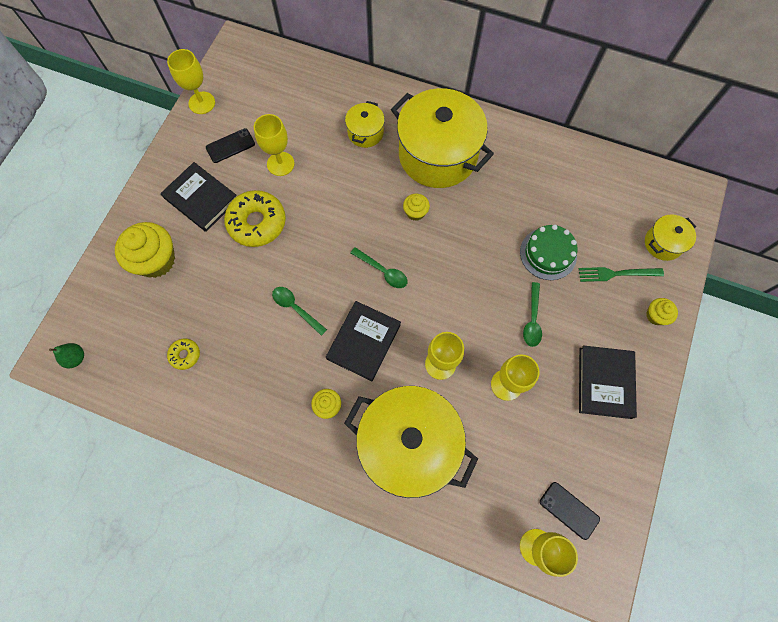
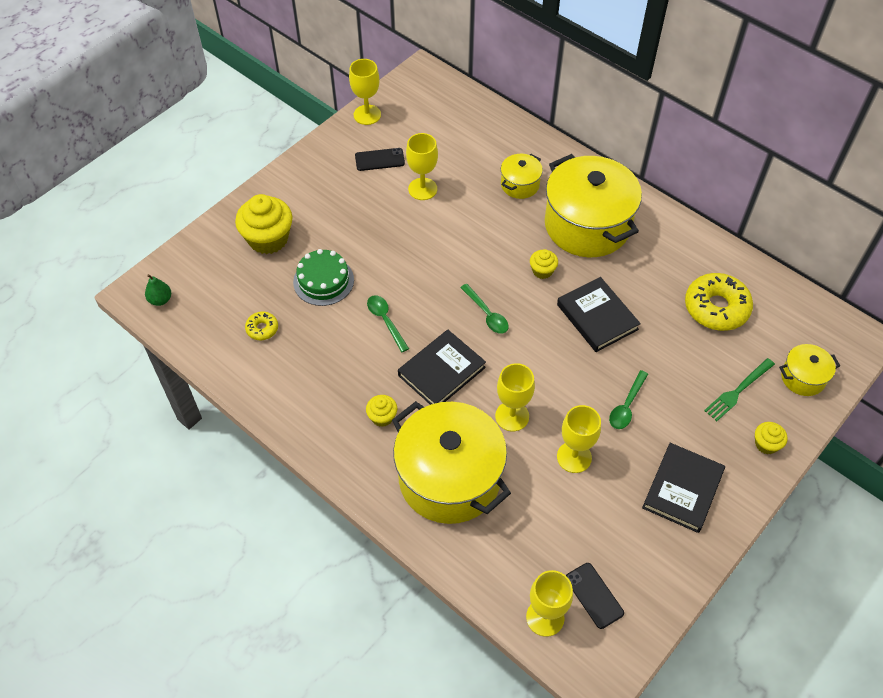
camera: 20 degrees right, 15 degrees down
(201, 199) = (332, 198): black book -> black book (597, 317)
(257, 223) = (378, 234): yellow donut -> yellow donut (716, 308)
(548, 253) = (669, 349): green cake -> green cake (323, 281)
(616, 274) = (738, 391): green fork -> green fork turned 60 degrees counterclockwise

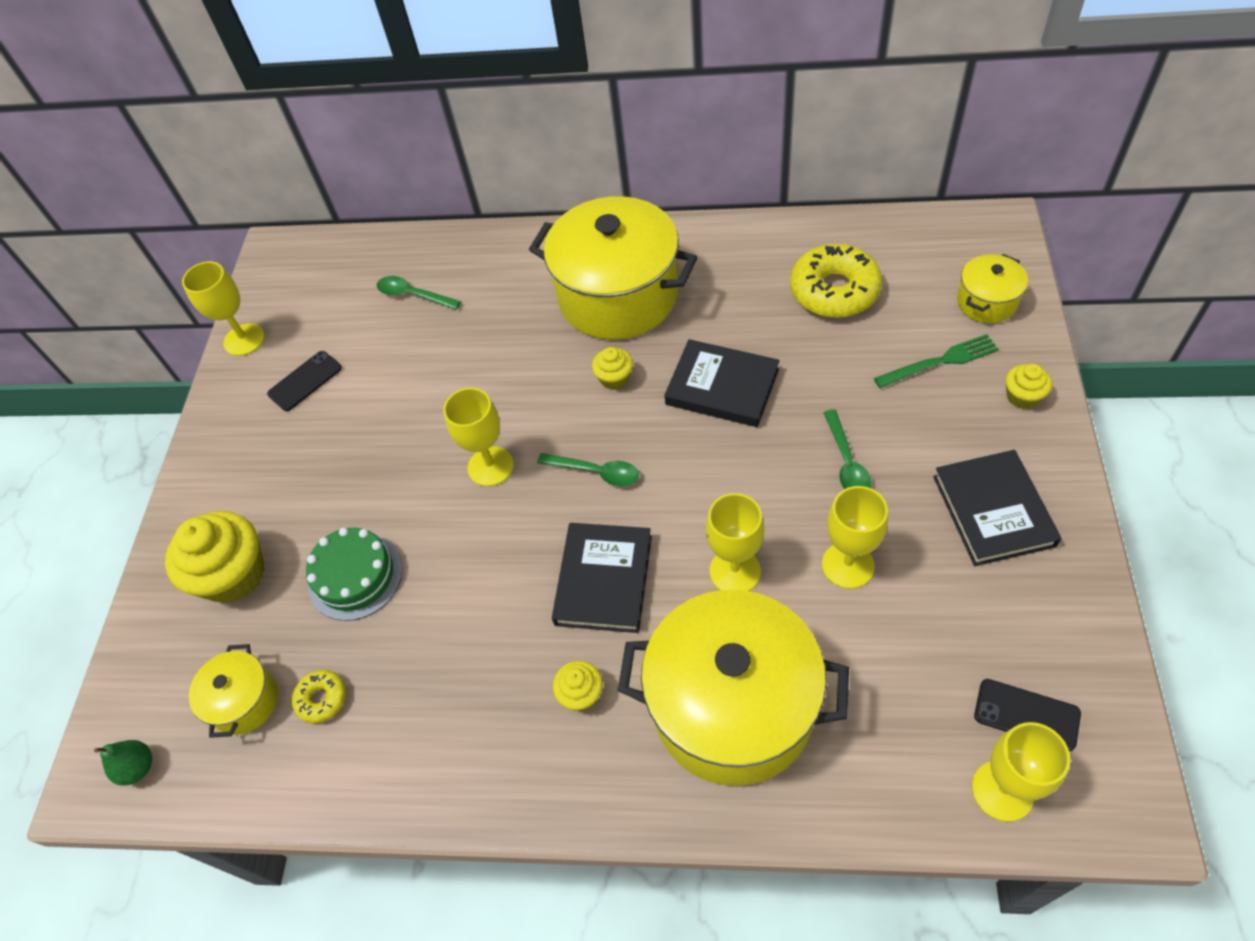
camera: 30 degrees left, 0 degrees up
(385, 321) = (479, 568): green spoon -> green spoon (412, 295)
(422, 189) = (389, 380): yellow goblet -> yellow goblet (490, 466)
(520, 185) = (502, 301): yellow pot -> yellow pot (245, 701)
(738, 391) = (940, 361): green fork -> green fork turned 120 degrees counterclockwise

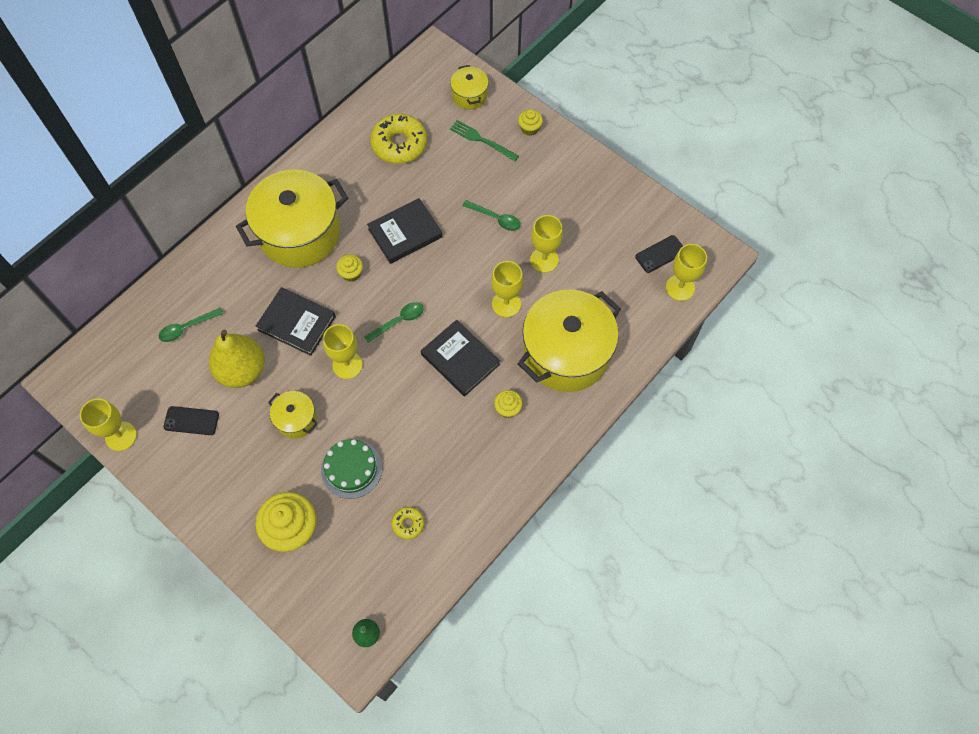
camera: 60 degrees left, 10 degrees up
(245, 701) = (376, 562): yellow pot -> yellow pot (296, 420)
(305, 381) = (191, 421): black phone -> black phone turned 75 degrees counterclockwise
(401, 377) = (242, 370): none -> yellow pear
(940, 361) = (481, 140): green fork -> green fork turned 75 degrees counterclockwise
(993, 511) = (570, 188): black book -> black book (296, 323)

